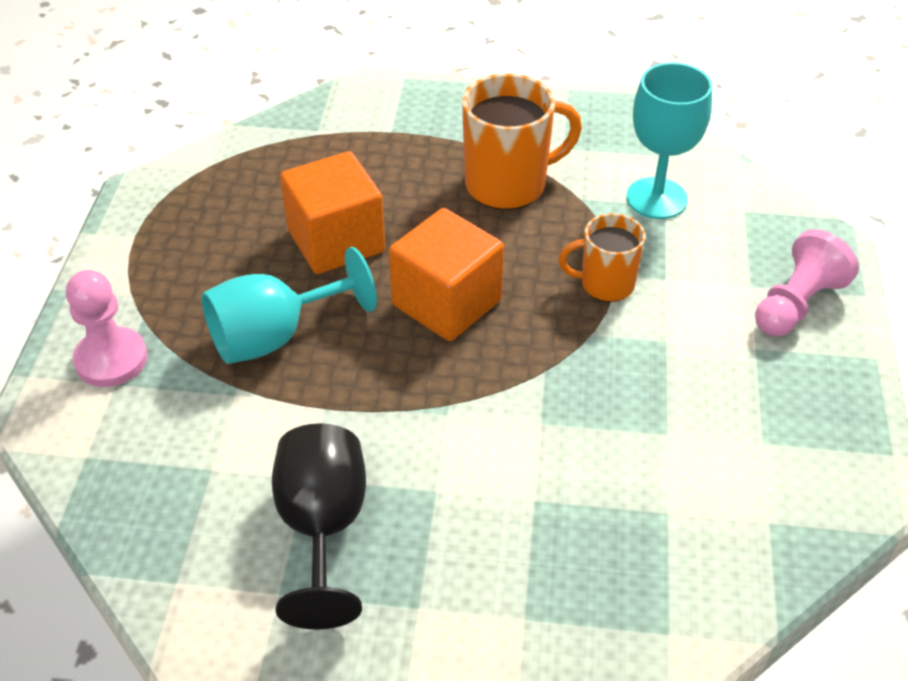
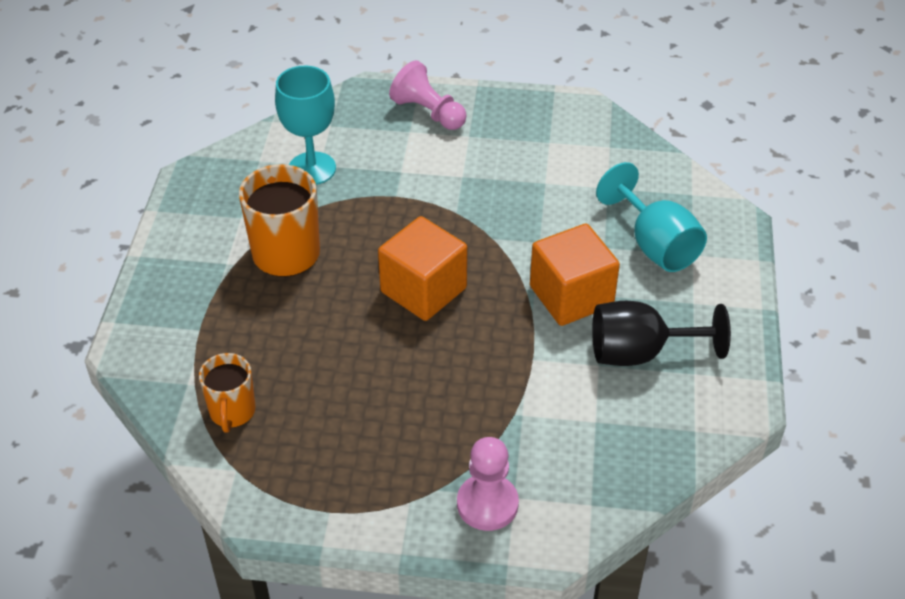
camera: 90 degrees left, 0 degrees up
(274, 336) = (460, 394): turquoise goblet -> turquoise goblet (655, 245)
(336, 241) = (347, 361): orange cube -> orange cube (571, 296)
(605, 284) = (406, 202): orange mug -> orange mug (232, 412)

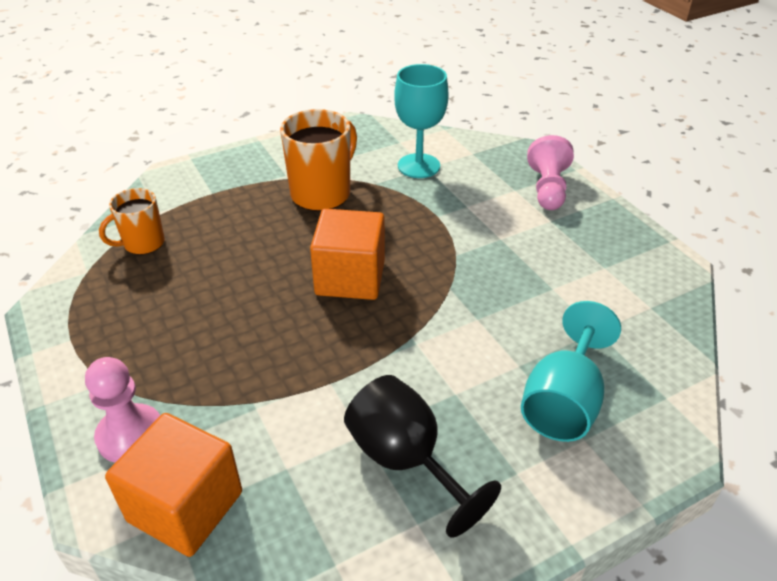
camera: 55 degrees right, 5 degrees down
(571, 296) = (432, 372): orange cube -> orange cube (185, 506)

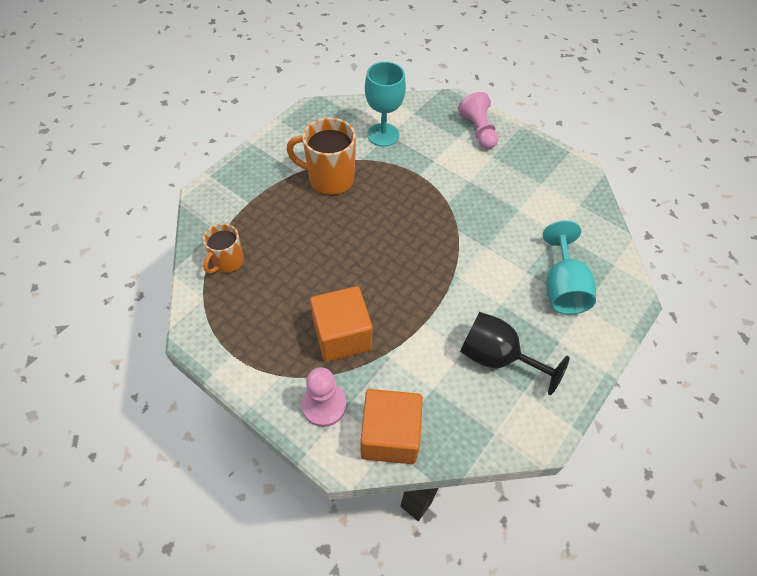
camera: 25 degrees left, 15 degrees up
(322, 193) = (330, 179): orange mug -> orange mug turned 90 degrees counterclockwise
(350, 278) = (391, 242): orange cube -> orange cube (342, 336)

